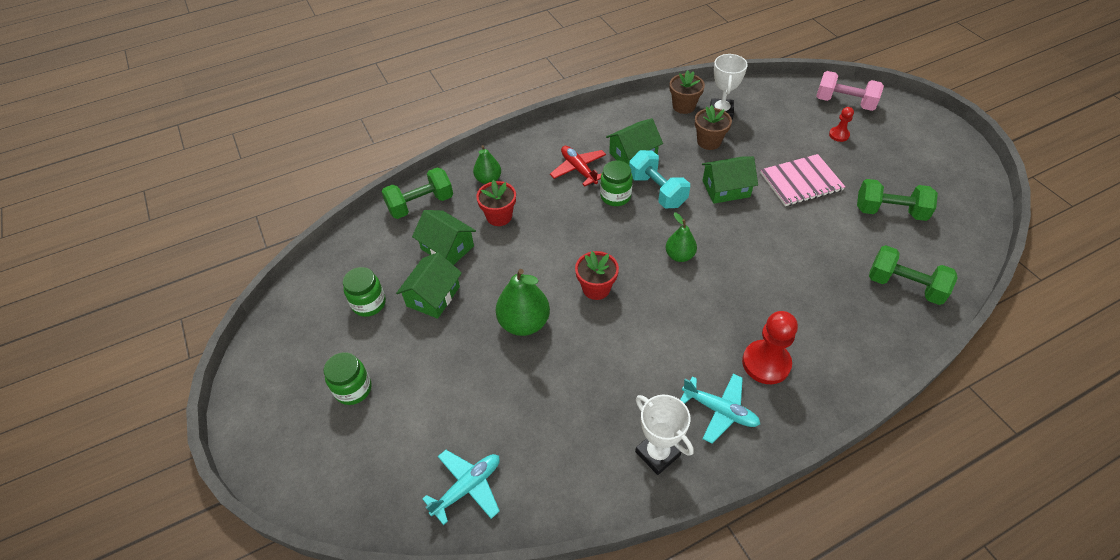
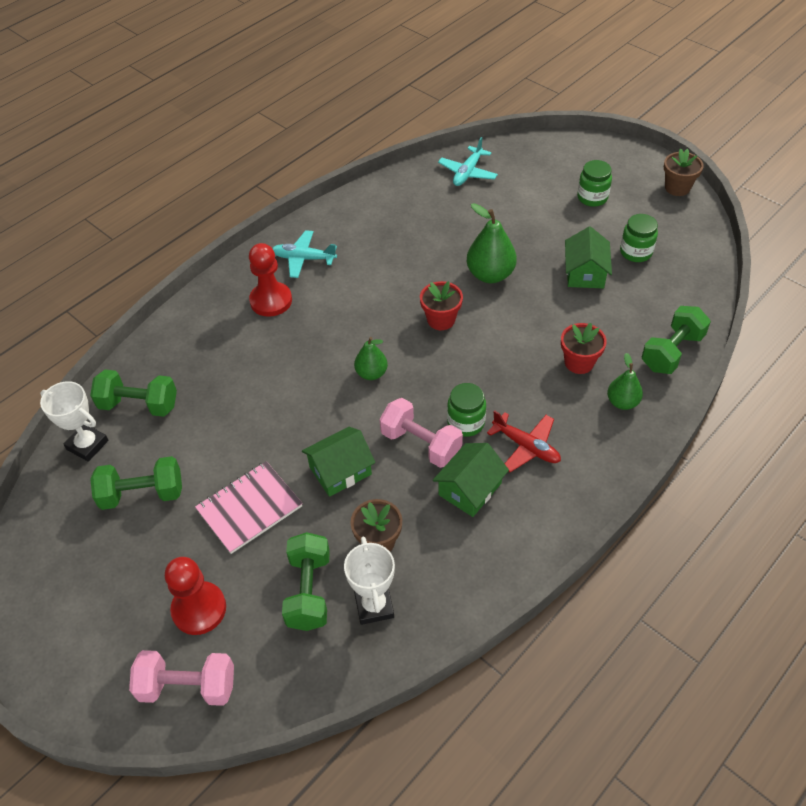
camera: 160 degrees right, 0 degrees up
(447, 247) = (607, 317): green house -> none
(657, 191) = (421, 444): turquoise dumbbell -> pink dumbbell
(657, 453) = (344, 222): white trophy -> white trophy (87, 445)
(683, 106) = (432, 601): brown flower pot -> brown flower pot (677, 188)
(762, 127) = (309, 591): none -> green dumbbell
(839, 135) = (199, 609): red pawn -> red pawn, size x1.88

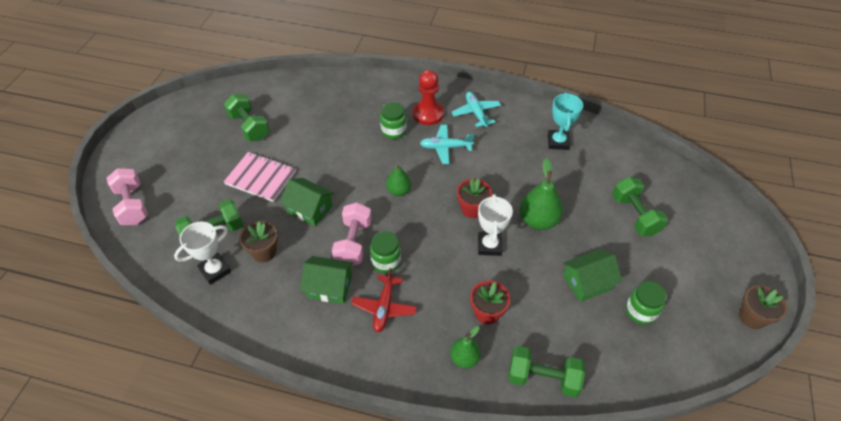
camera: 60 degrees right, 0 degrees up
(87, 445) = (271, 89): white trophy -> white trophy (489, 245)
(139, 405) = (311, 95): green dumbbell -> green dumbbell (634, 215)
(199, 609) = (183, 187): red pawn -> none
(397, 213) = (558, 142): none -> turquoise trophy
(467, 172) = (636, 164): turquoise plane -> turquoise plane (445, 147)
(592, 197) = (680, 256): green jar -> green jar (393, 131)

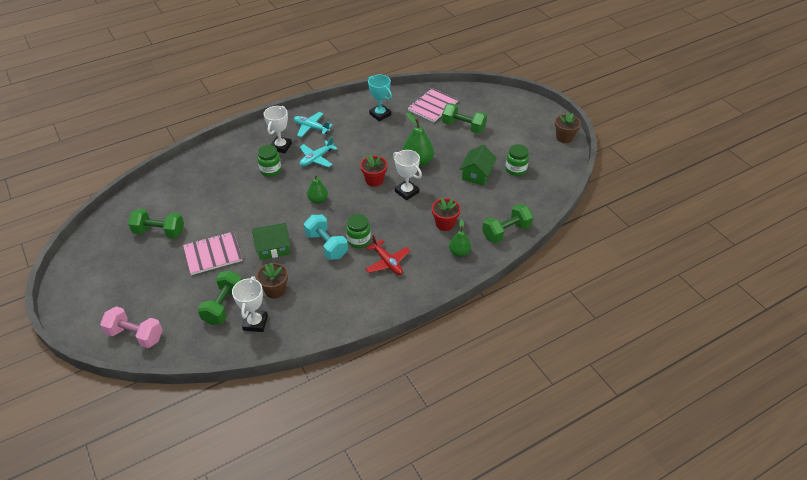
camera: 45 degrees left, 5 degrees down
(329, 287) = (342, 276): green house -> none
(353, 243) = (326, 245): pink dumbbell -> turquoise dumbbell
(428, 114) = (281, 147): red pawn -> white trophy
(625, 169) = (433, 106): none -> pink notebook

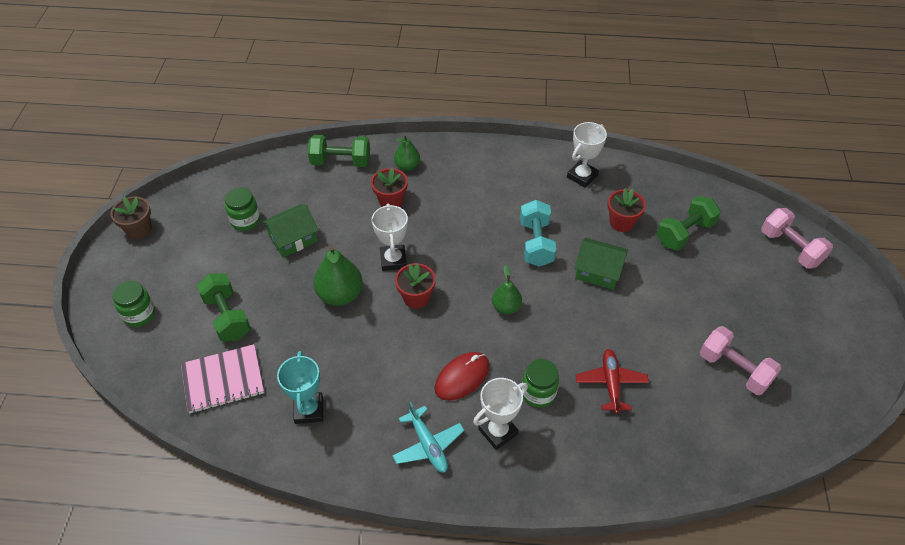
camera: 145 degrees left, 5 degrees up
(159, 232) = (734, 369): green dumbbell -> pink dumbbell
(213, 254) = (674, 300): pink notebook -> none
(255, 323) = (658, 200): white trophy -> white trophy (582, 176)
(275, 290) = (621, 222): brown flower pot -> red flower pot
(316, 158) = (462, 377): turquoise plane -> red mouse
(358, 240) = (497, 230): green jar -> green jar (139, 314)
(387, 262) = (486, 193): red plane -> red plane (611, 383)

